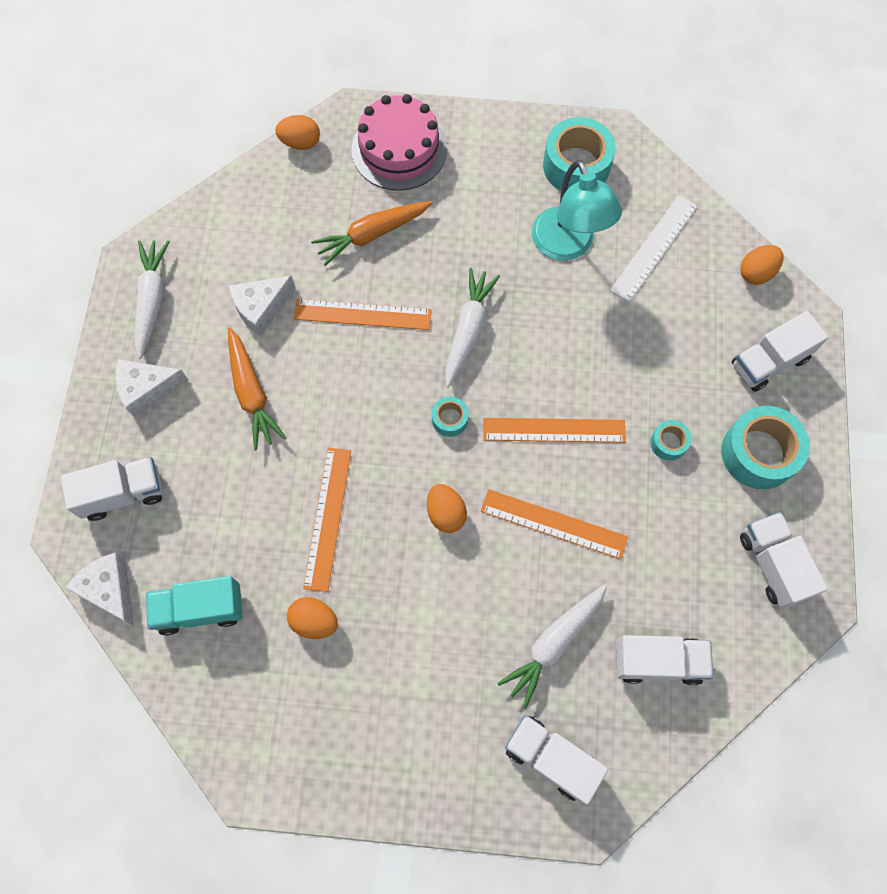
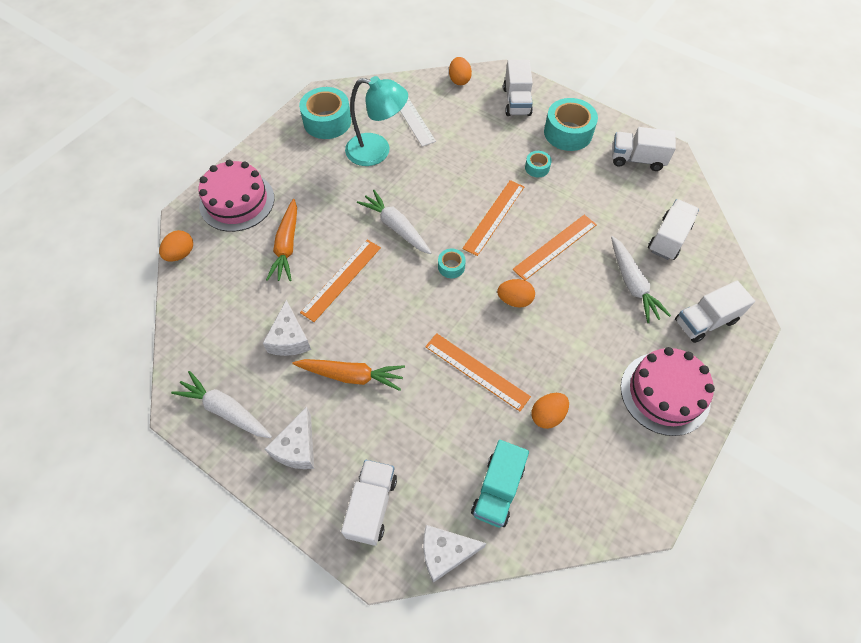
camera: 60 degrees left, 10 degrees down
(416, 745) = (665, 393): none -> pink cake

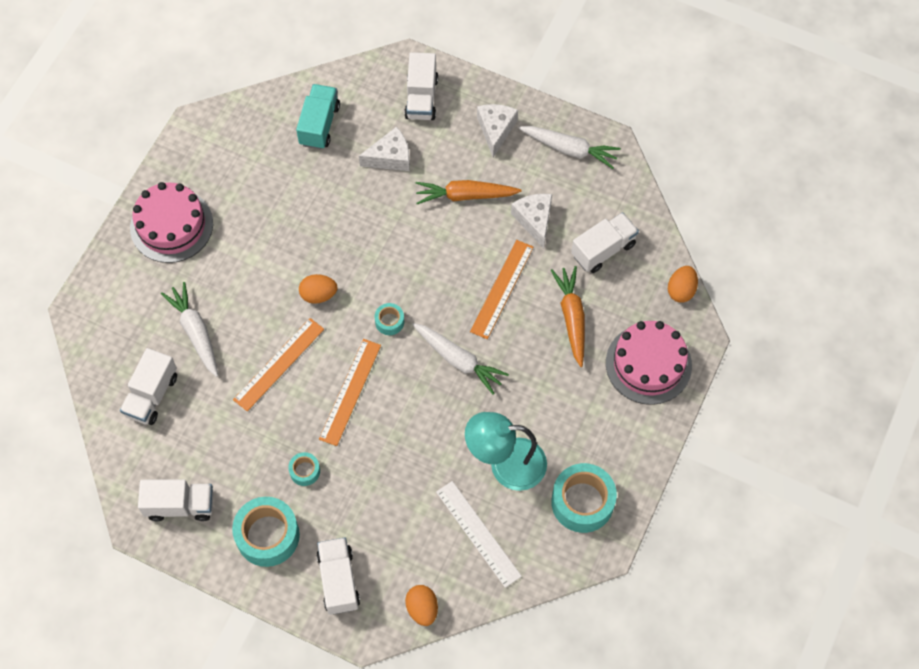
camera: 170 degrees right, 5 degrees up
(445, 553) = (356, 76): white cheese -> white cheese (390, 157)
(476, 371) = (349, 218): orange ruler -> none
(547, 415) = (280, 189): orange egg -> none
(705, 321) = (124, 303): white truck -> white truck (603, 250)

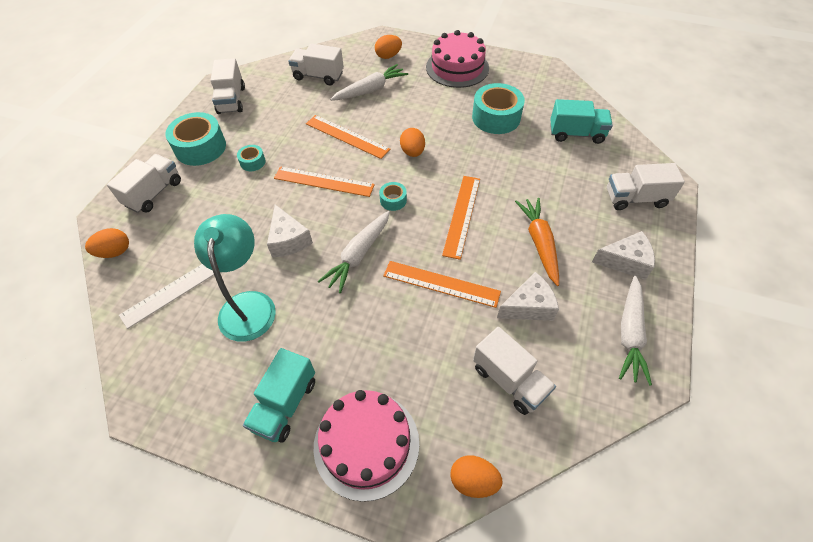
camera: 85 degrees right, 10 degrees down
(127, 305) = (388, 56): none -> orange egg
(338, 580) = (154, 193): white truck -> white truck turned 45 degrees counterclockwise
(390, 157) = (561, 183): white cheese -> white cheese (288, 240)
(420, 258) = (462, 215): none -> orange ruler
(571, 317) = (417, 353): orange carrot -> none
(582, 502) = (198, 381): turquoise tape -> turquoise tape (496, 117)
(610, 427) = (285, 404): none -> turquoise truck

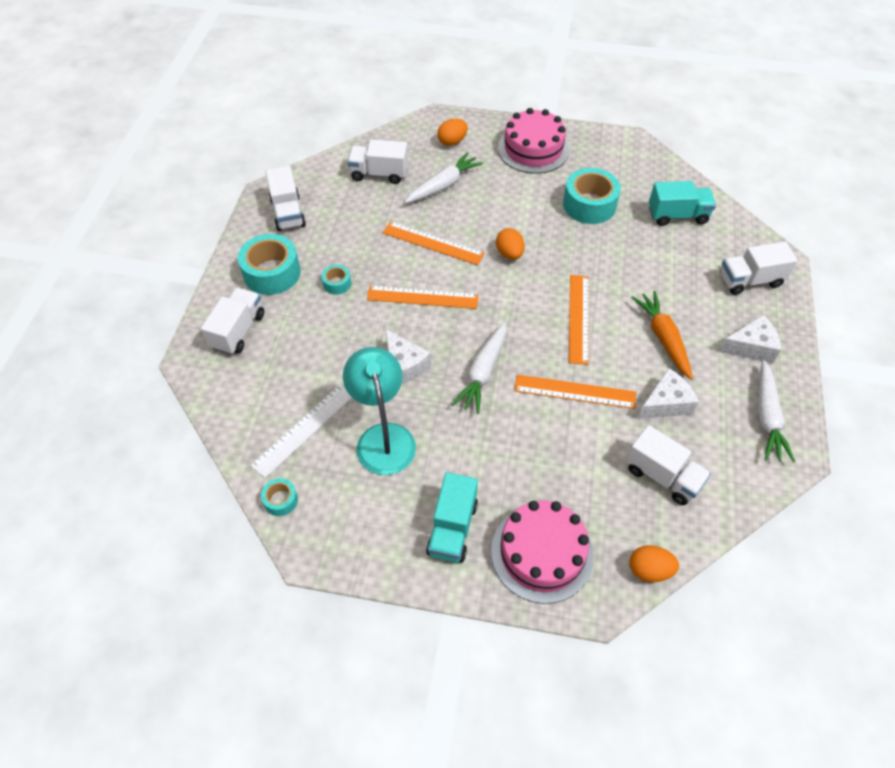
camera: 10 degrees left, 0 degrees up
(115, 252) = (219, 400): orange egg -> none
(393, 200) = (503, 310): turquoise tape -> turquoise tape (281, 500)

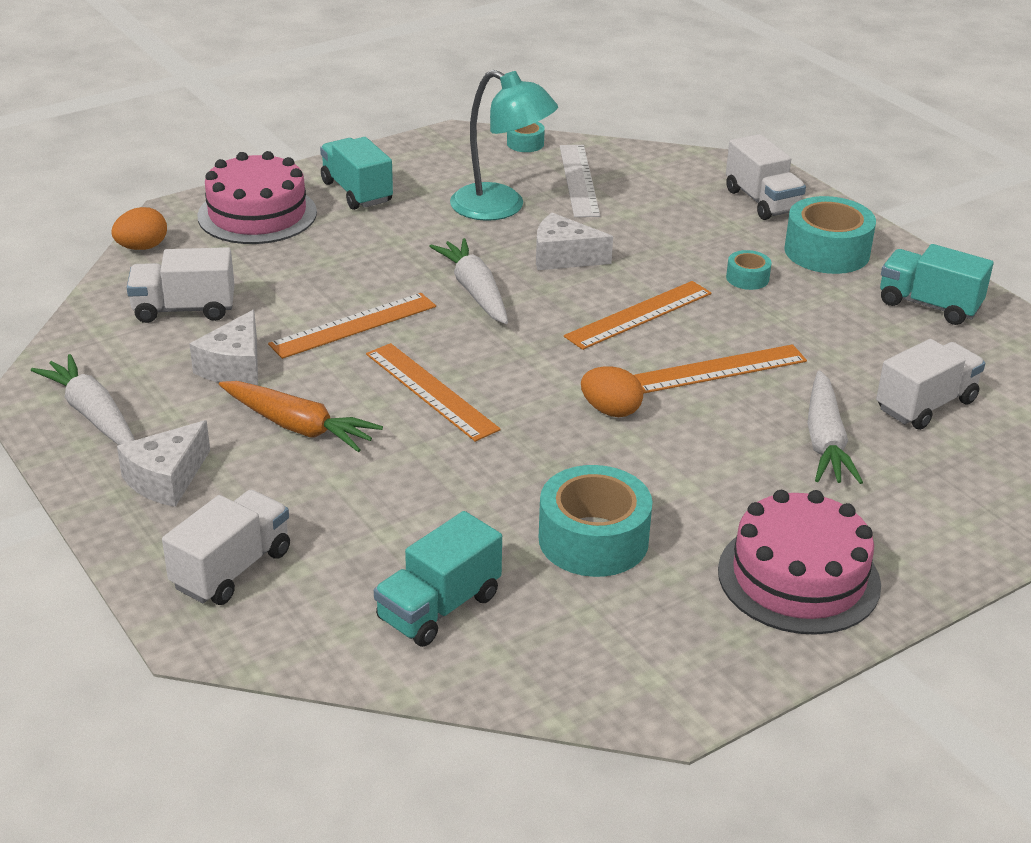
camera: 135 degrees right, 20 degrees down
(288, 213) = (929, 305): white truck -> turquoise truck
(452, 141) = (924, 509): orange egg -> none

